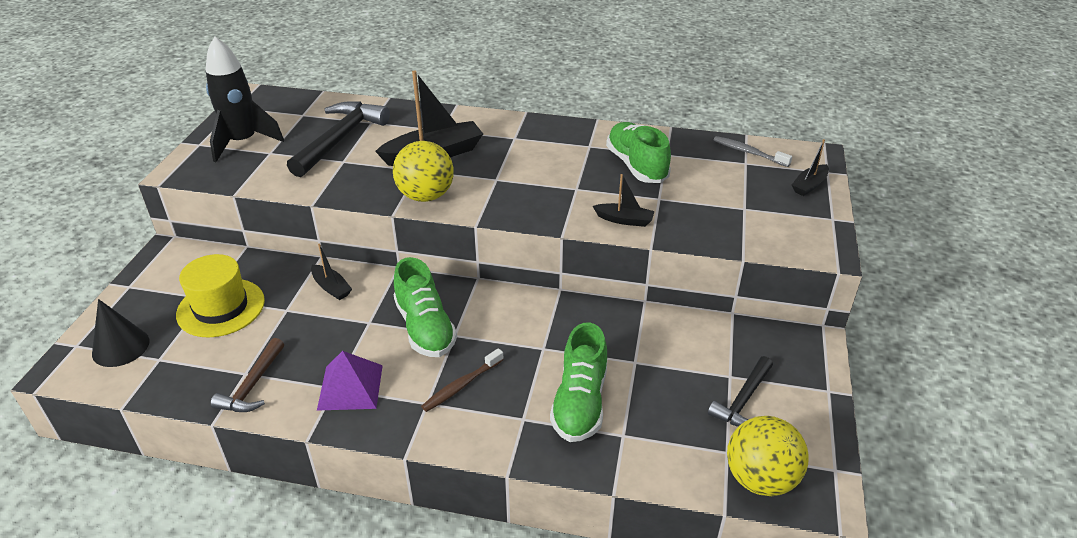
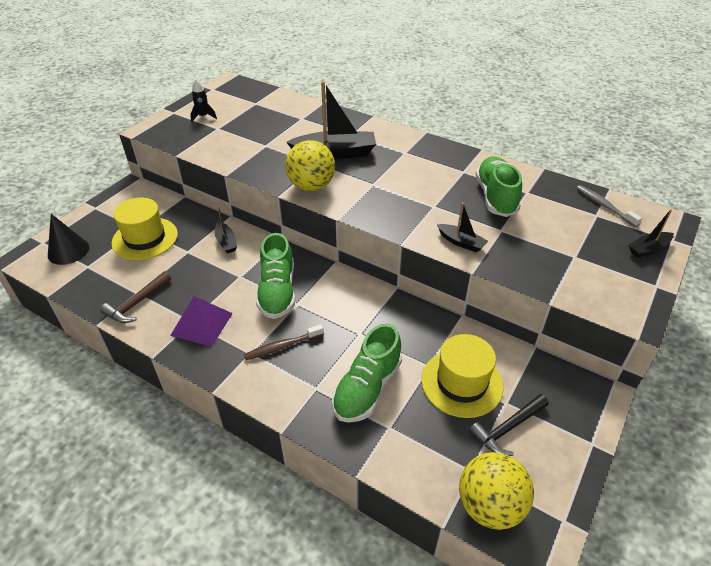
camera: 20 degrees right, 5 degrees up
(243, 142) = (203, 116): black rocket -> black rocket, size x0.47
(340, 139) = (272, 127): black hammer -> none
(676, 369) = (461, 383): none -> yellow hat

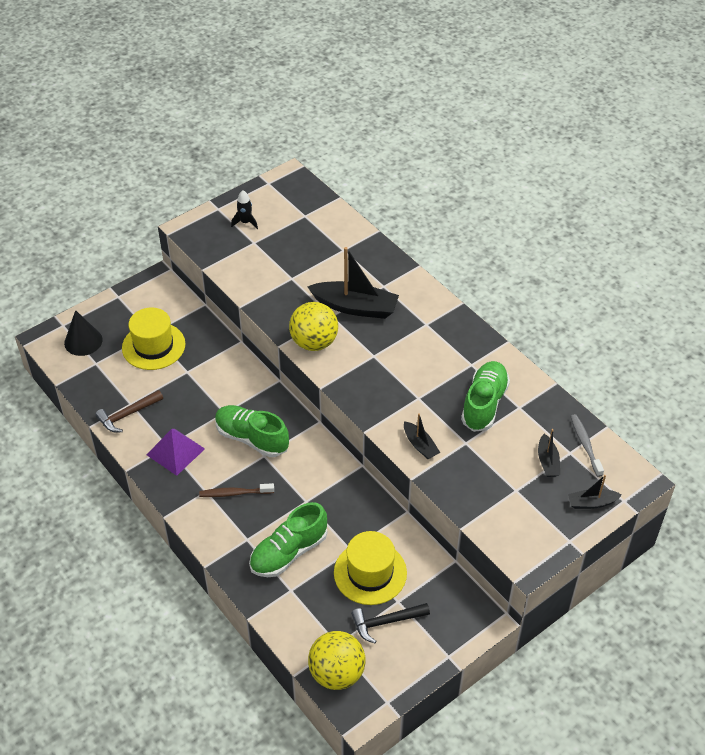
camera: 20 degrees right, 5 degrees up
(226, 242) = (225, 371): black boat -> black boat (547, 461)
(277, 291) = (252, 438): green shoe -> green shoe turned 105 degrees clockwise

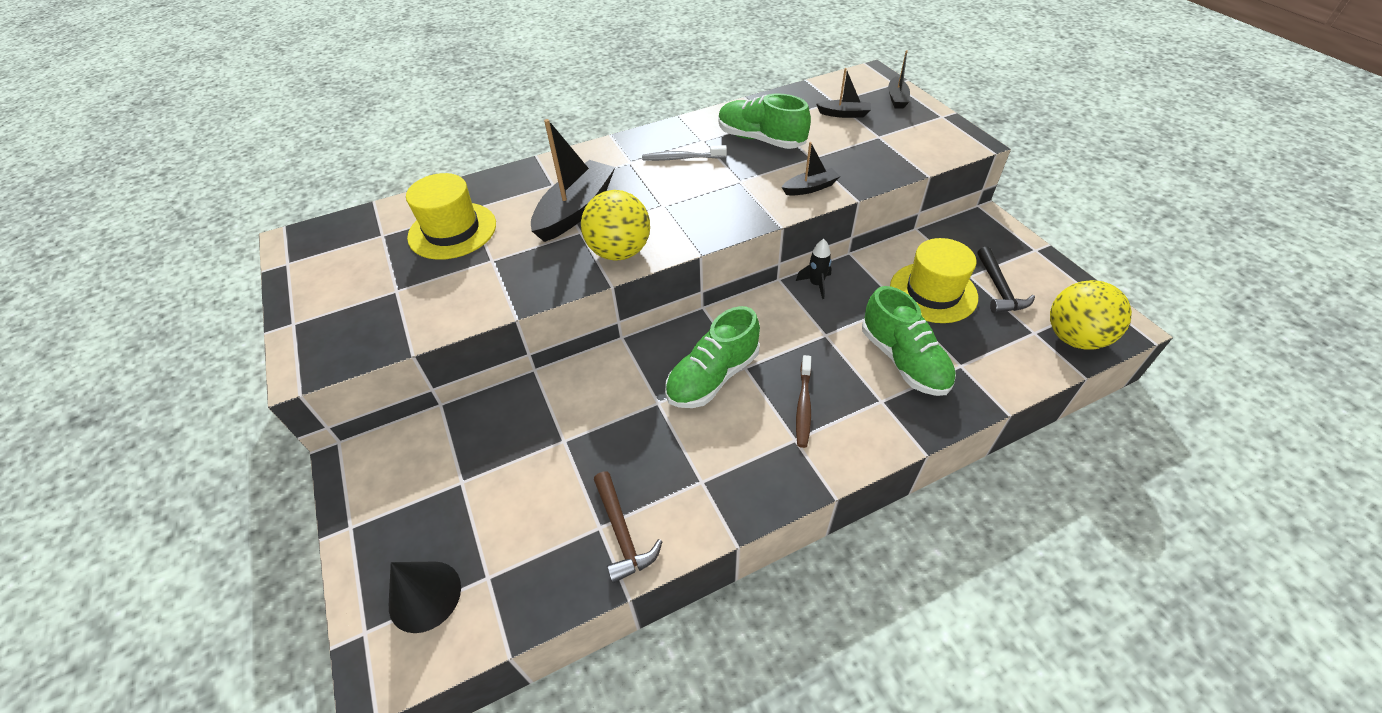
camera: 75 degrees left, 0 degrees up
(153, 346) = (491, 481): yellow hat -> yellow hat (452, 231)
(175, 451) = (715, 470): purple pyramid -> none
(245, 222) = (348, 295): black rocket -> black rocket (816, 284)
(585, 444) = (826, 92): grey toothbrush -> grey toothbrush (681, 158)

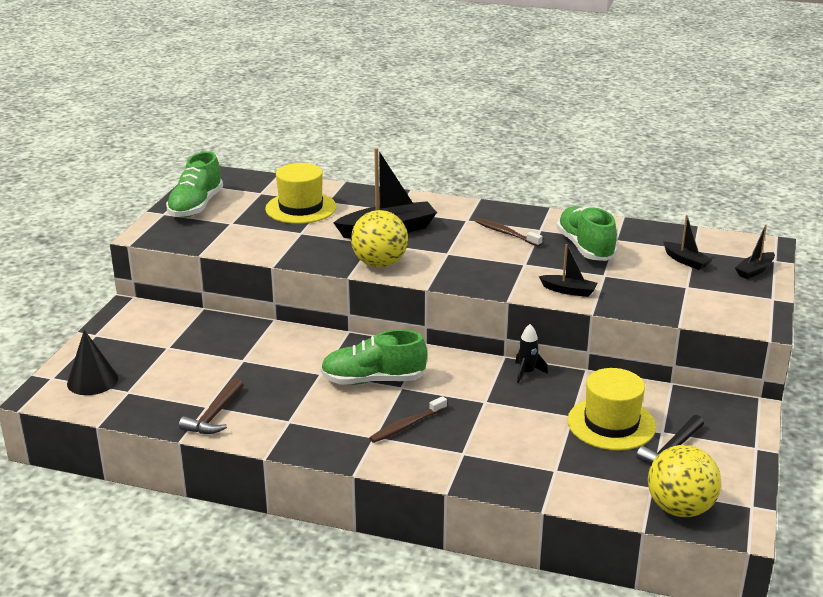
camera: 40 degrees right, 20 degrees down
(681, 158) = (506, 233): grey toothbrush -> brown toothbrush
(903, 360) = (517, 444): green shoe -> green shoe (196, 206)

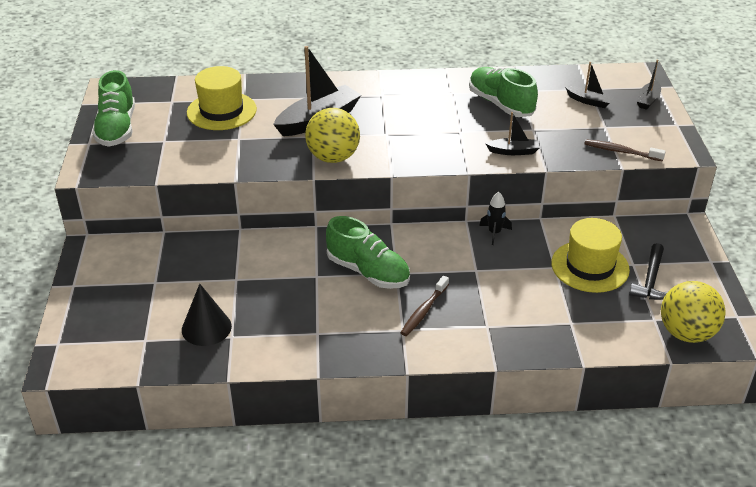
camera: 20 degrees left, 10 degrees up
(92, 381) = (102, 337): black cone -> black cone (206, 328)
(214, 415) = (244, 345): brown hammer -> none
(373, 380) = (368, 272): green shoe -> green shoe turned 120 degrees counterclockwise
(506, 233) = (425, 102): brown toothbrush -> brown toothbrush (621, 151)

